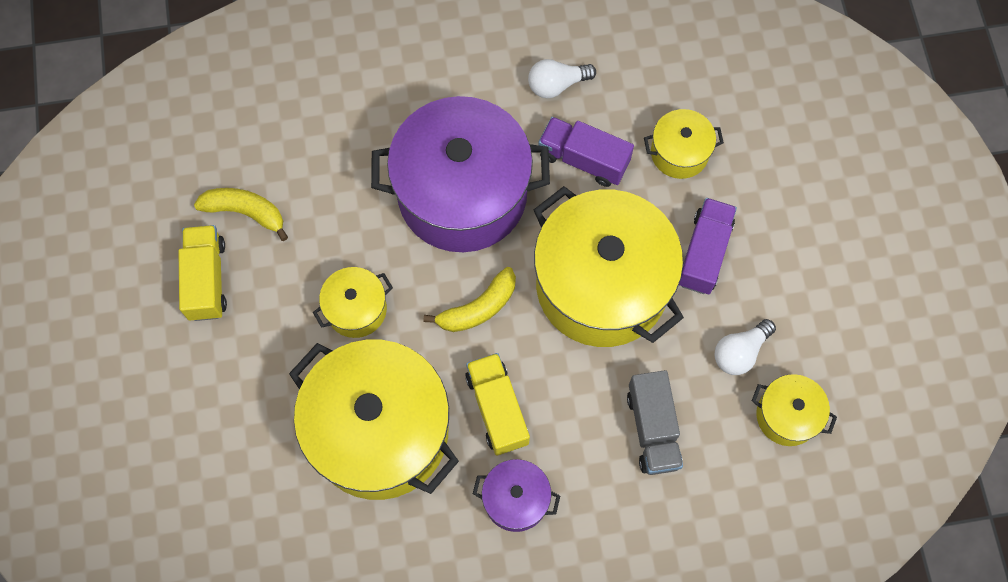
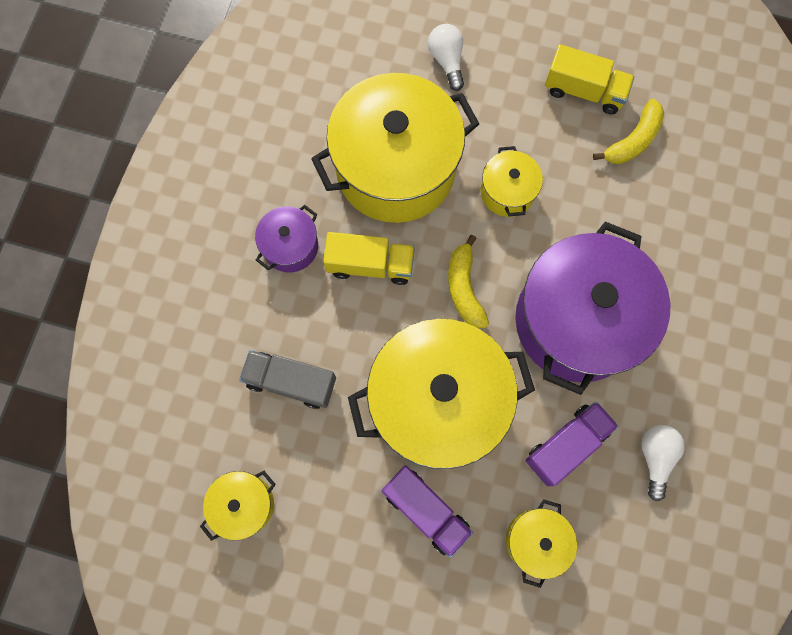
camera: 115 degrees right, 5 degrees up
(740, 352) = (319, 493): white light bulb -> white light bulb (447, 61)

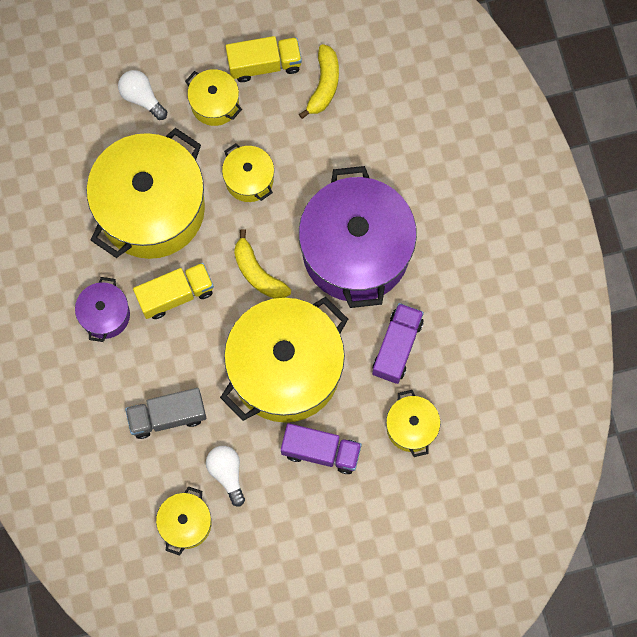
camera: 30 degrees left, 0 degrees up
(514, 103) = (215, 104): none -> yellow pot
(655, 457) = (465, 320): white light bulb -> white light bulb (227, 473)

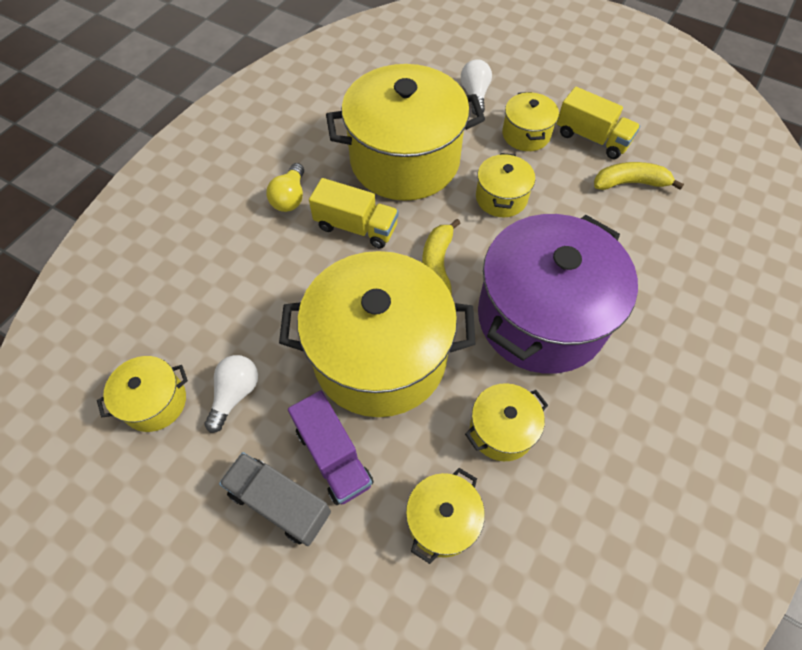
camera: 45 degrees right, 15 degrees down
(105, 315) = (290, 197): purple pot -> yellow light bulb
(167, 416) = (246, 305): grey truck -> grey truck (280, 503)
(324, 85) = (630, 183): yellow banana -> yellow banana turned 150 degrees counterclockwise
(397, 347) = (501, 430): purple truck -> yellow pot

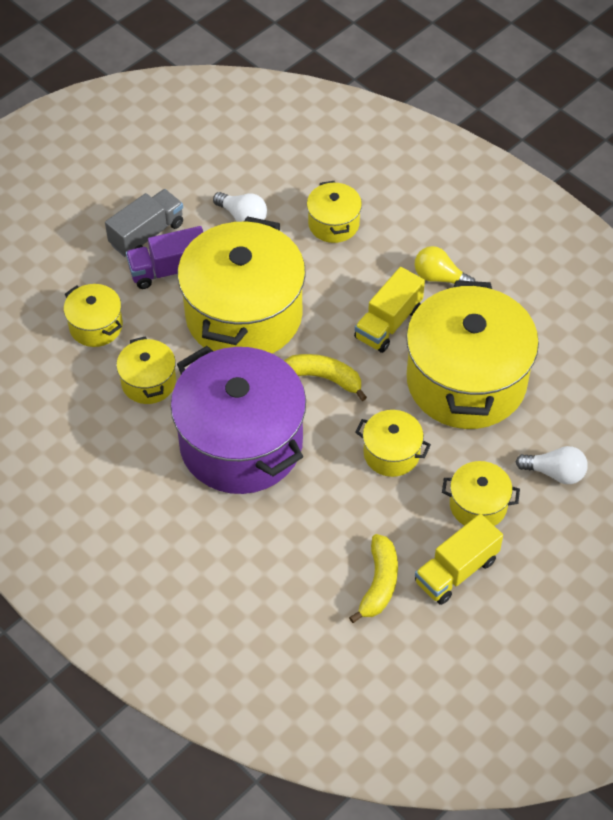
camera: 105 degrees right, 5 degrees down
(155, 402) = (253, 169): yellow pot -> yellow pot (333, 224)

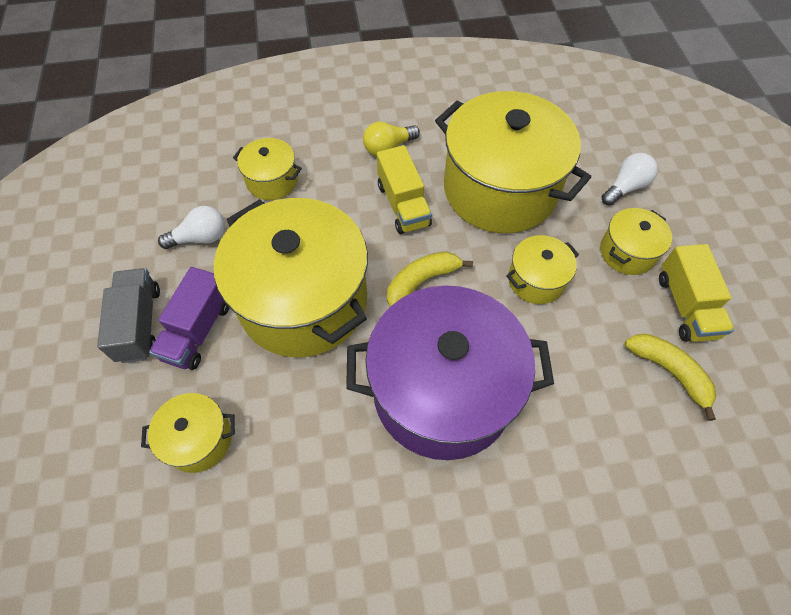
camera: 55 degrees left, 5 degrees up
(148, 382) = (308, 431): yellow pot -> none

